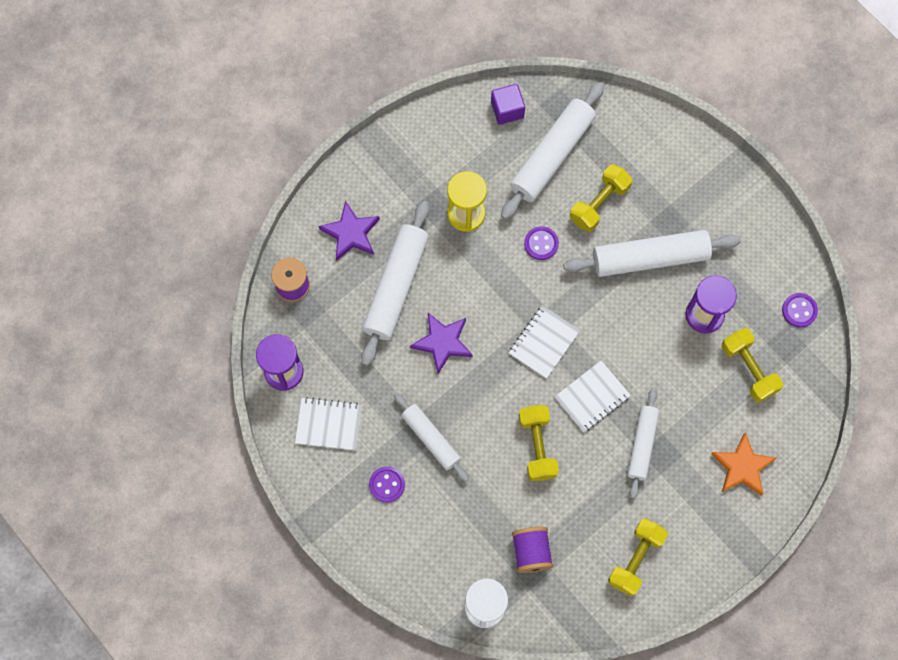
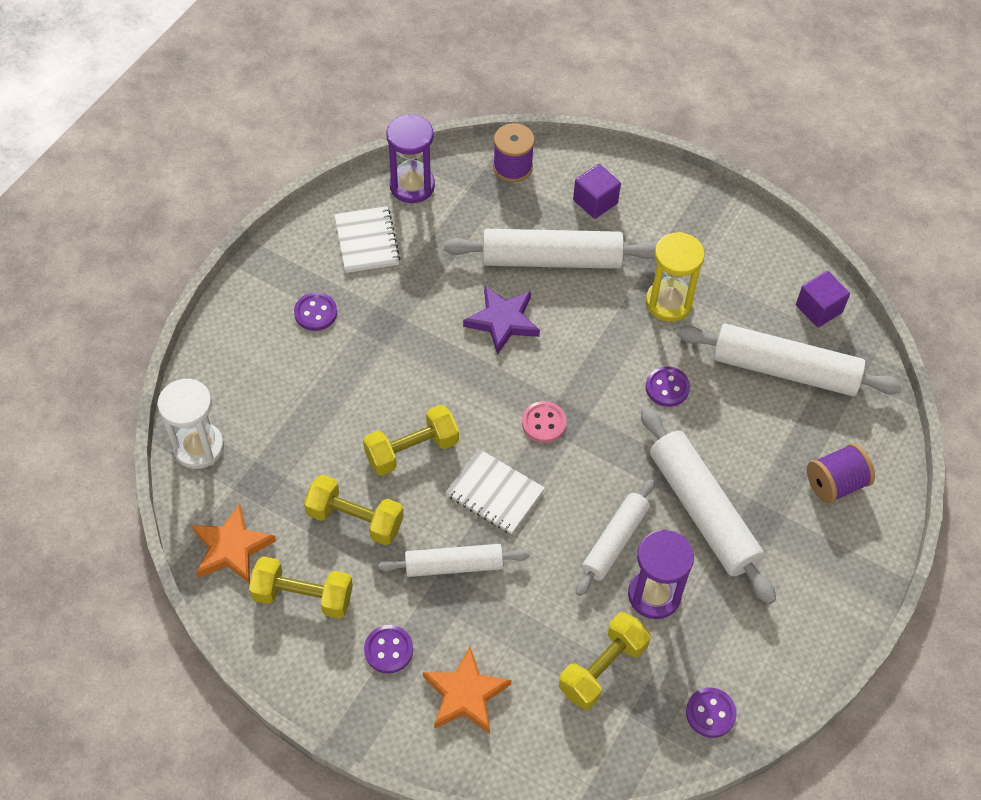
camera: 70 degrees right, 15 degrees down
(351, 233) = (595, 202): purple star -> purple cube
(431, 438) = (384, 340): white rolling pin -> white rolling pin (615, 541)
(531, 552) = (279, 478): purple spool -> purple spool (835, 484)
(543, 342) = (544, 423): white notebook -> pink button
(580, 602) = (232, 548): none -> orange star
(599, 203) = (747, 436): yellow dumbbell -> yellow dumbbell (355, 519)
(694, 510) = (388, 650): none -> purple button

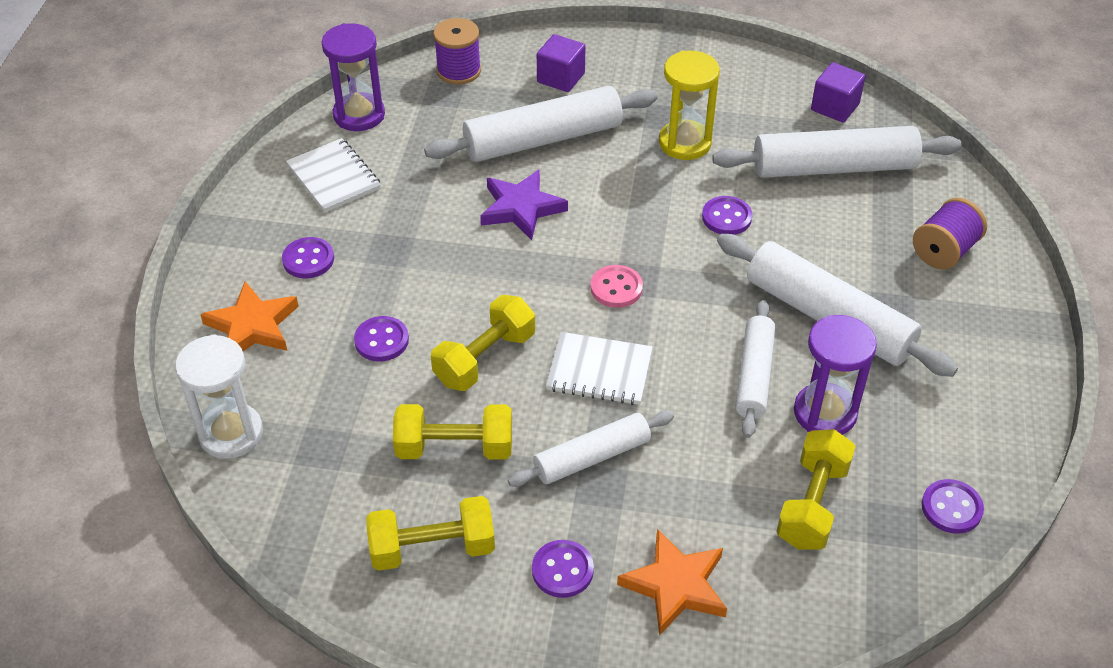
camera: 20 degrees left, 10 degrees down
(232, 548) = (320, 526): orange star -> orange star (252, 326)
(340, 406) = (381, 340): none -> purple button

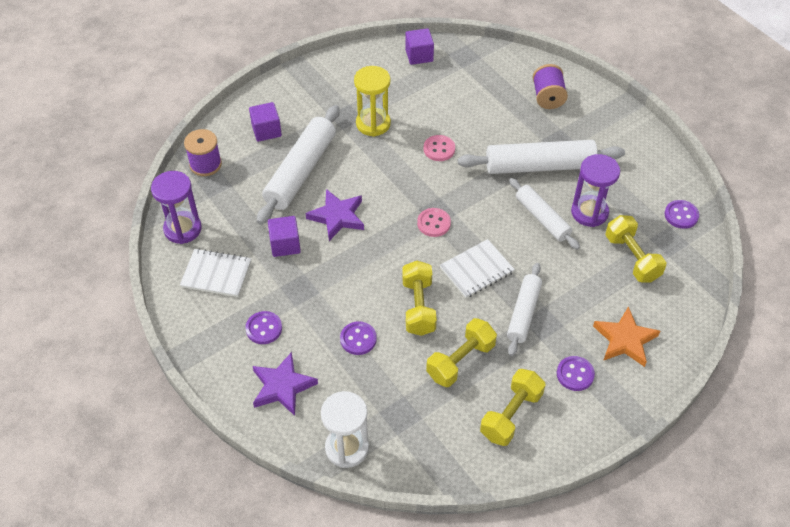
camera: 45 degrees left, 5 degrees up
(252, 326) = (282, 386): orange star -> purple star
(433, 197) = (285, 244): none -> purple cube
(726, 217) = (439, 149): purple button -> pink button
(834, 167) = (455, 88): white rolling pin -> none

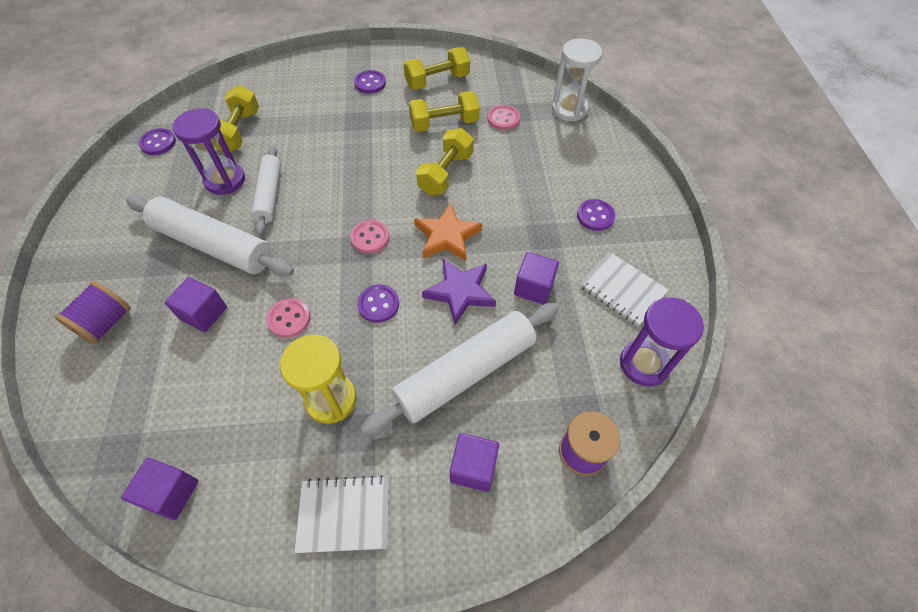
camera: 150 degrees left, 5 degrees up
(282, 386) = (599, 166): purple star -> none
(358, 339) = (515, 172): purple button -> purple button (378, 304)
(407, 398) = (503, 119): none -> pink button
(476, 270) = (371, 179): white notebook -> white notebook (344, 514)
(496, 128) = (204, 313): none -> purple cube
(524, 313) = (365, 132): white rolling pin -> none
(625, 340) = (312, 86): orange star -> orange star (447, 236)

